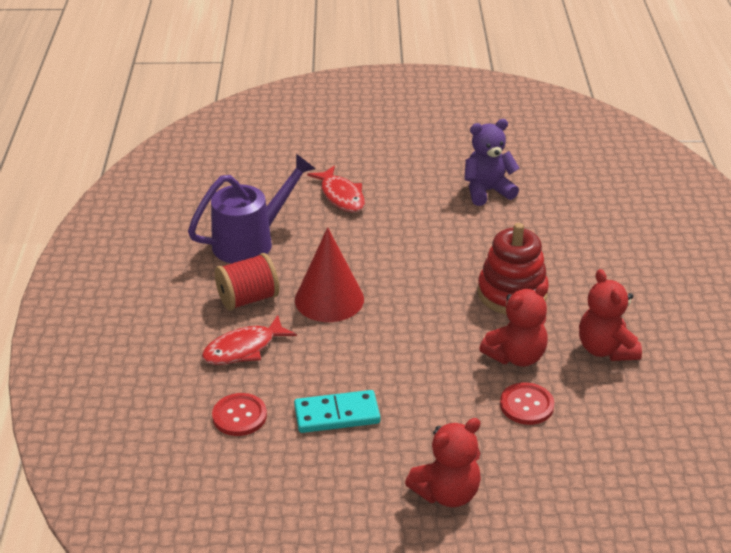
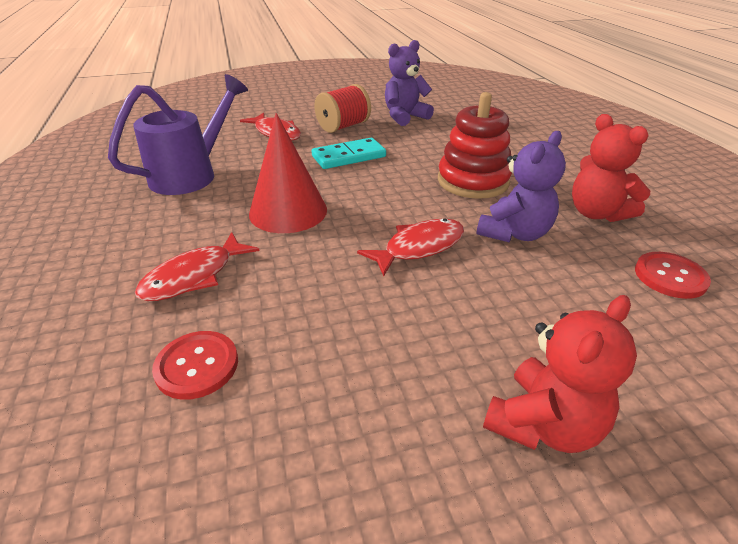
camera: 15 degrees left, 0 degrees up
(248, 299) = (194, 224): red spool -> red spool (343, 126)
(337, 415) = (337, 337): turquoise domino -> turquoise domino (349, 157)
(427, 355) = (419, 247): none -> red fish
(516, 356) = (514, 233): red teddy bear -> purple teddy bear
(526, 405) = (562, 281): red button -> red button (670, 276)

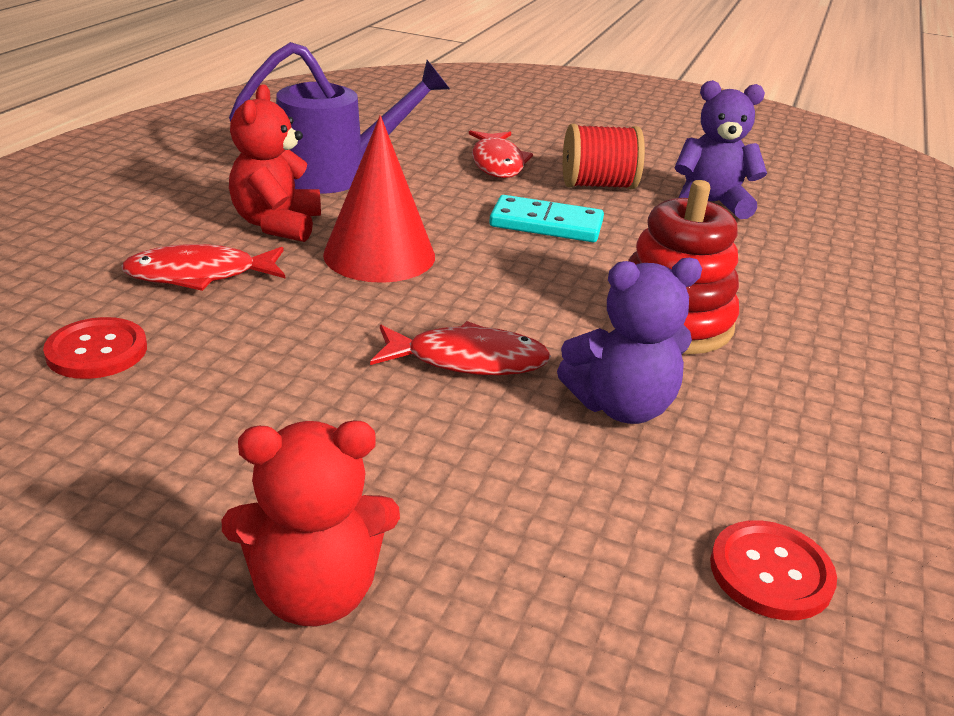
camera: 35 degrees right, 5 degrees down
(596, 213) = (800, 445): red teddy bear -> red teddy bear (277, 224)

